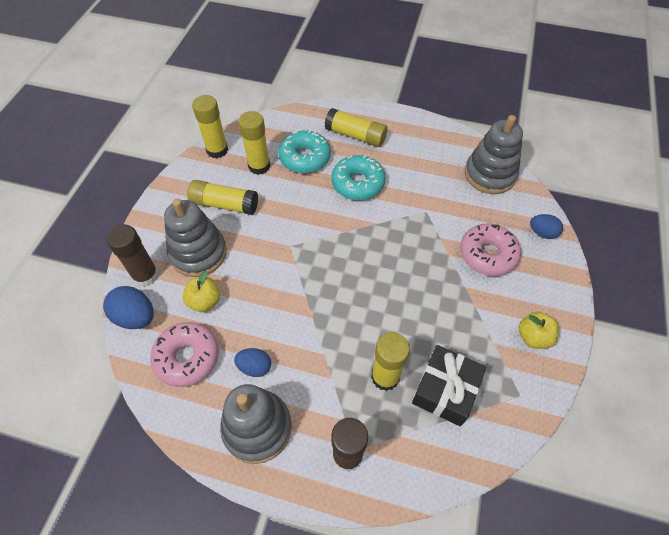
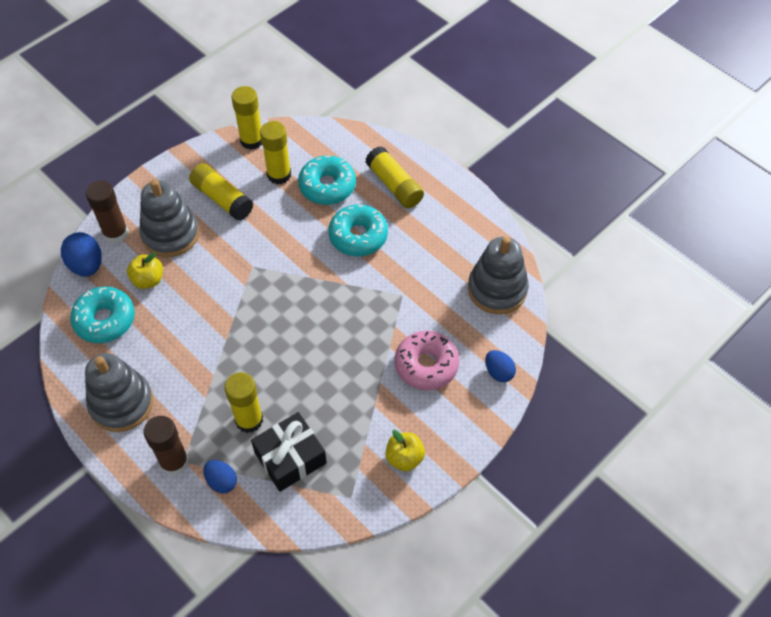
camera: 30 degrees right, 0 degrees up
(187, 357) = (105, 320): pink donut -> turquoise donut
(255, 367) = (151, 355): blue egg -> blue egg (221, 481)

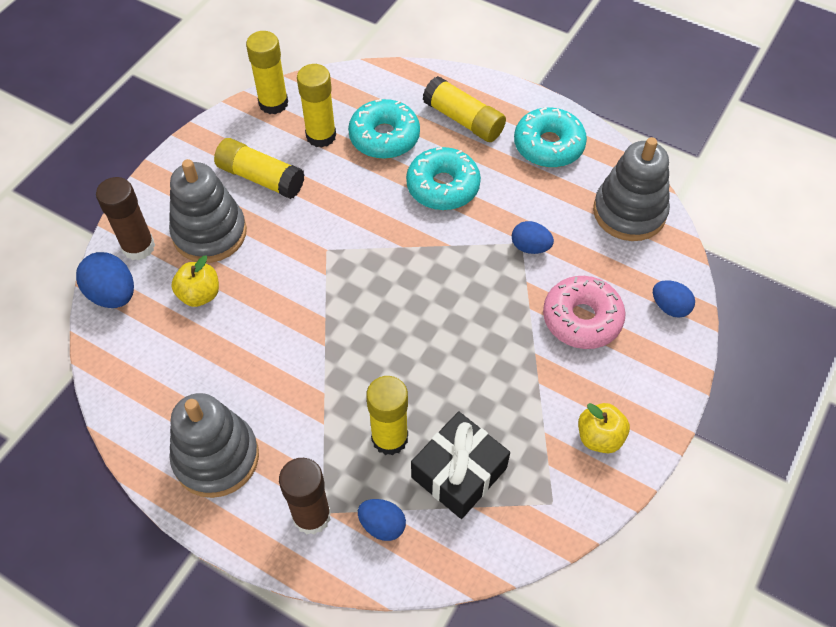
camera: 15 degrees left, 0 degrees up
(105, 320) = (159, 357): turquoise donut -> turquoise donut (548, 145)
(408, 299) = (530, 247): none -> blue egg

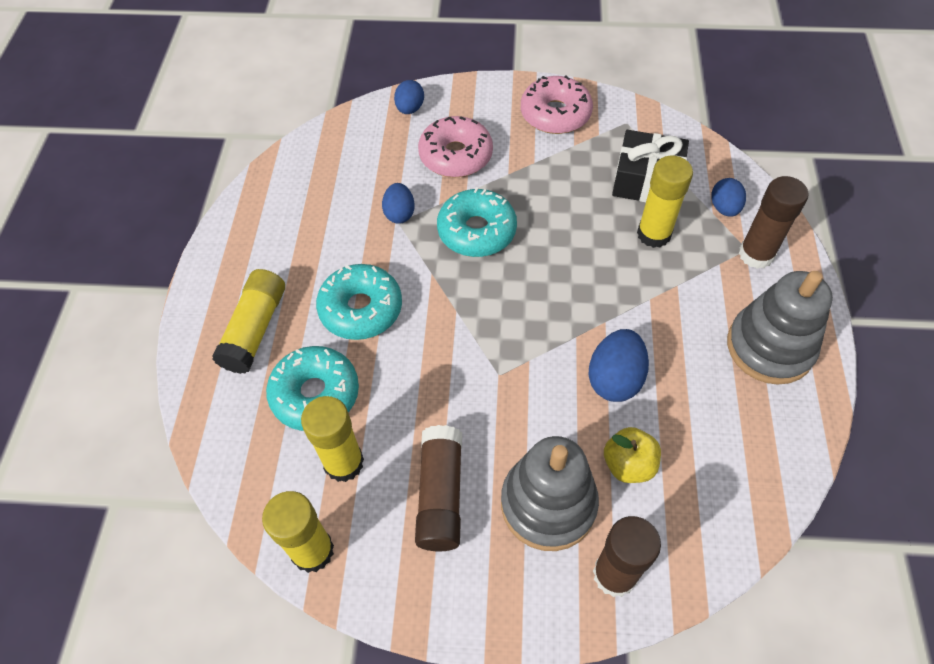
camera: 115 degrees left, 0 degrees up
(113, 294) = (690, 559): blue egg -> blue egg (614, 379)
(260, 178) = (440, 495): yellow glue stick -> brown glue stick
(548, 145) = (262, 243): turquoise donut -> turquoise donut (477, 231)
(599, 437) = (555, 114): yellow apple -> pink donut
(629, 212) = (320, 160): grey stacking toy -> none

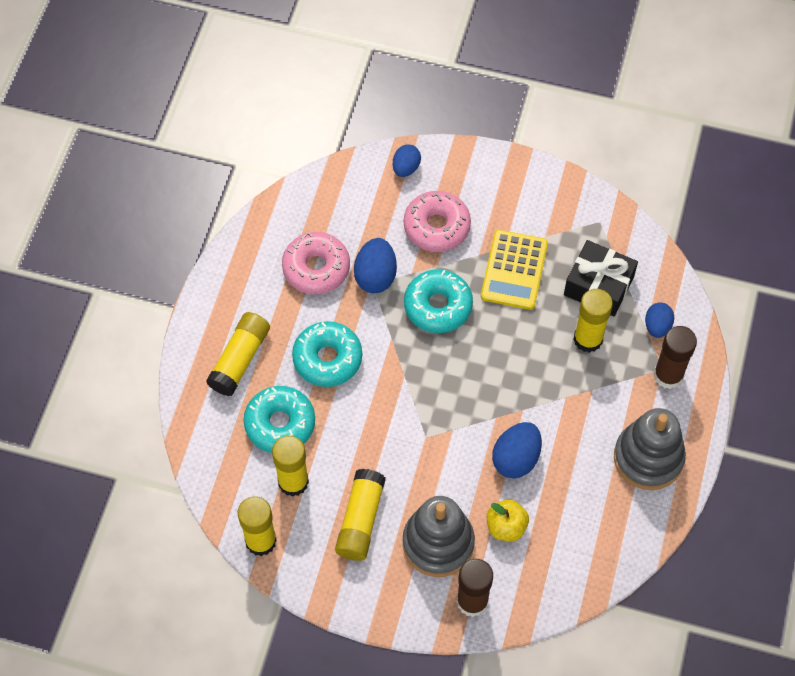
camera: 10 degrees right, 5 degrees up
(399, 214) = (375, 276): blue egg -> blue egg, size x1.52
(440, 495) = (360, 520): brown glue stick -> yellow glue stick
(551, 182) = (514, 270): none -> yellow calculator
(555, 114) = (537, 200): pink donut -> pink donut (316, 268)

